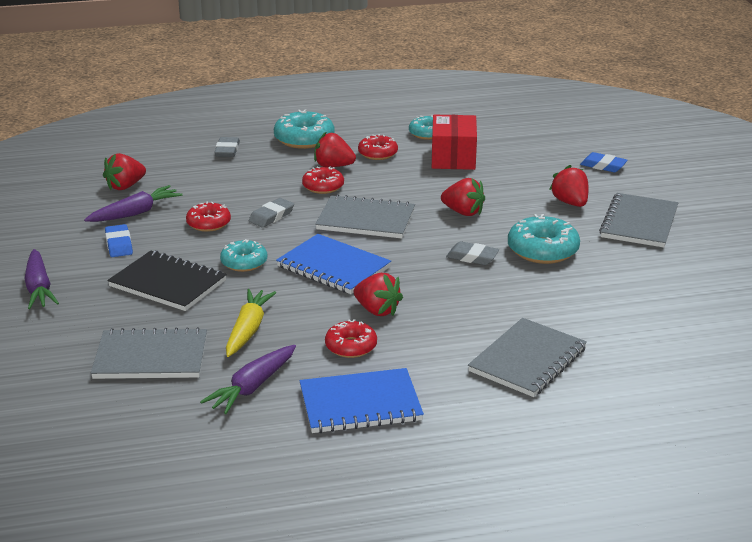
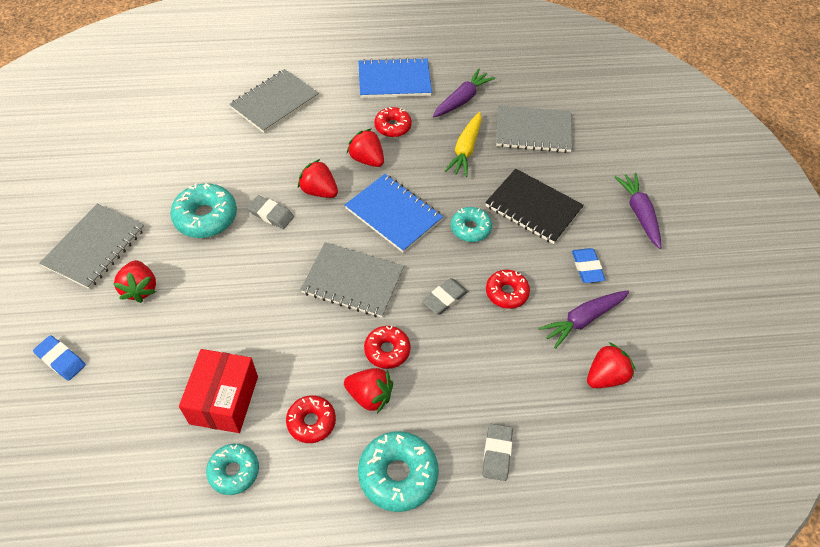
camera: 175 degrees left, 25 degrees up
(463, 212) = (254, 284): red strawberry -> red strawberry (319, 191)

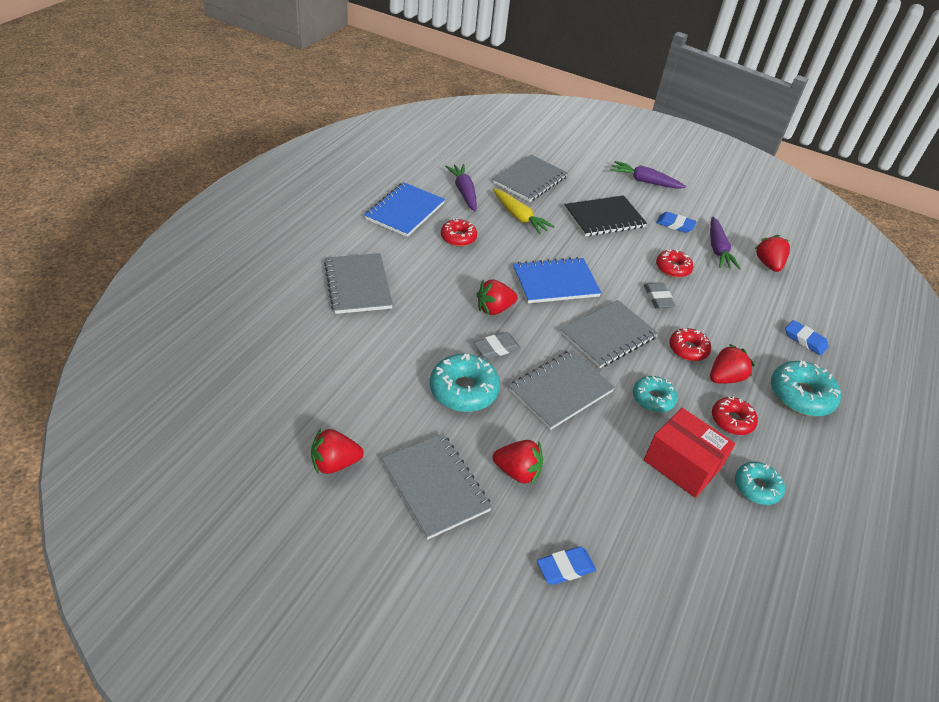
camera: 60 degrees left, 10 degrees down
(252, 277) = (560, 390): none -> grey notebook
(367, 159) = (482, 267): red strawberry -> red strawberry (335, 463)
(470, 228) = (600, 254): turquoise donut -> turquoise donut (653, 399)
(497, 453) = (805, 340): grey eraser -> blue eraser

